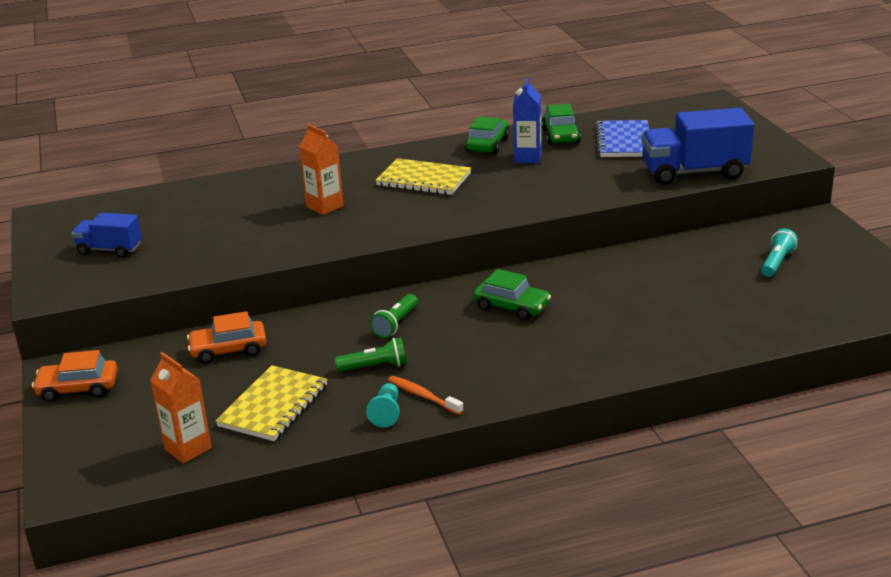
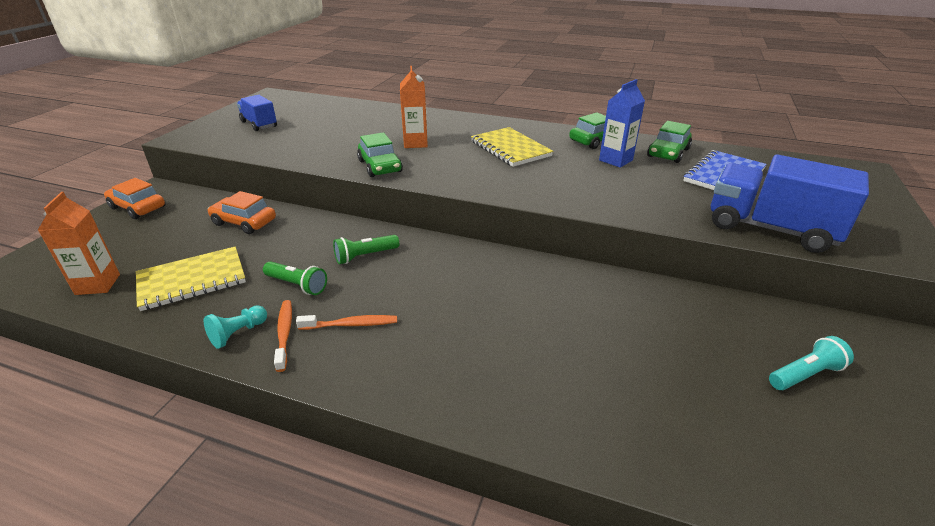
camera: 35 degrees right, 5 degrees up
(464, 368) = (351, 324): none -> orange toothbrush
(512, 307) = (468, 286): green car -> green car (380, 166)

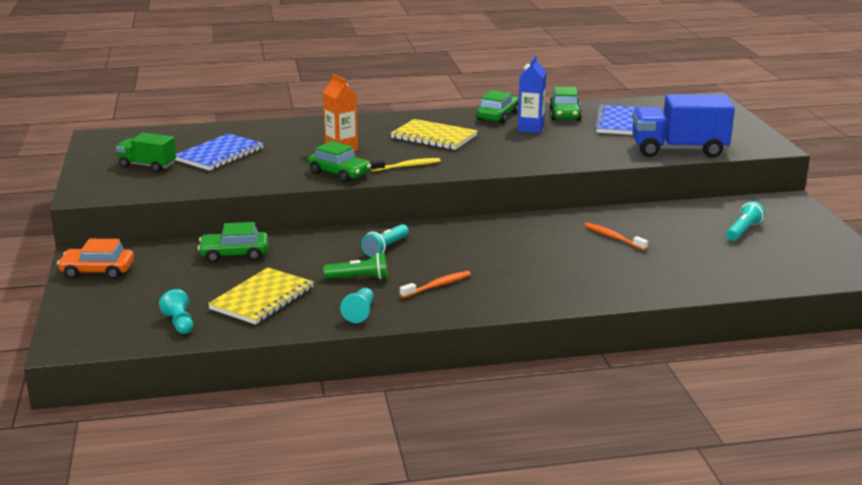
camera: 30 degrees left, 10 degrees down
(98, 284) = (179, 323): orange carton -> turquoise pawn
(244, 222) = (234, 254): orange car -> green car
(259, 124) = (147, 166): blue truck -> green truck
(284, 333) = (395, 303): orange toothbrush -> orange toothbrush (613, 237)
(320, 126) = (219, 154): none -> blue notebook
(365, 256) = (385, 248): green flashlight -> turquoise flashlight
(447, 174) = (407, 166): none -> yellow toothbrush

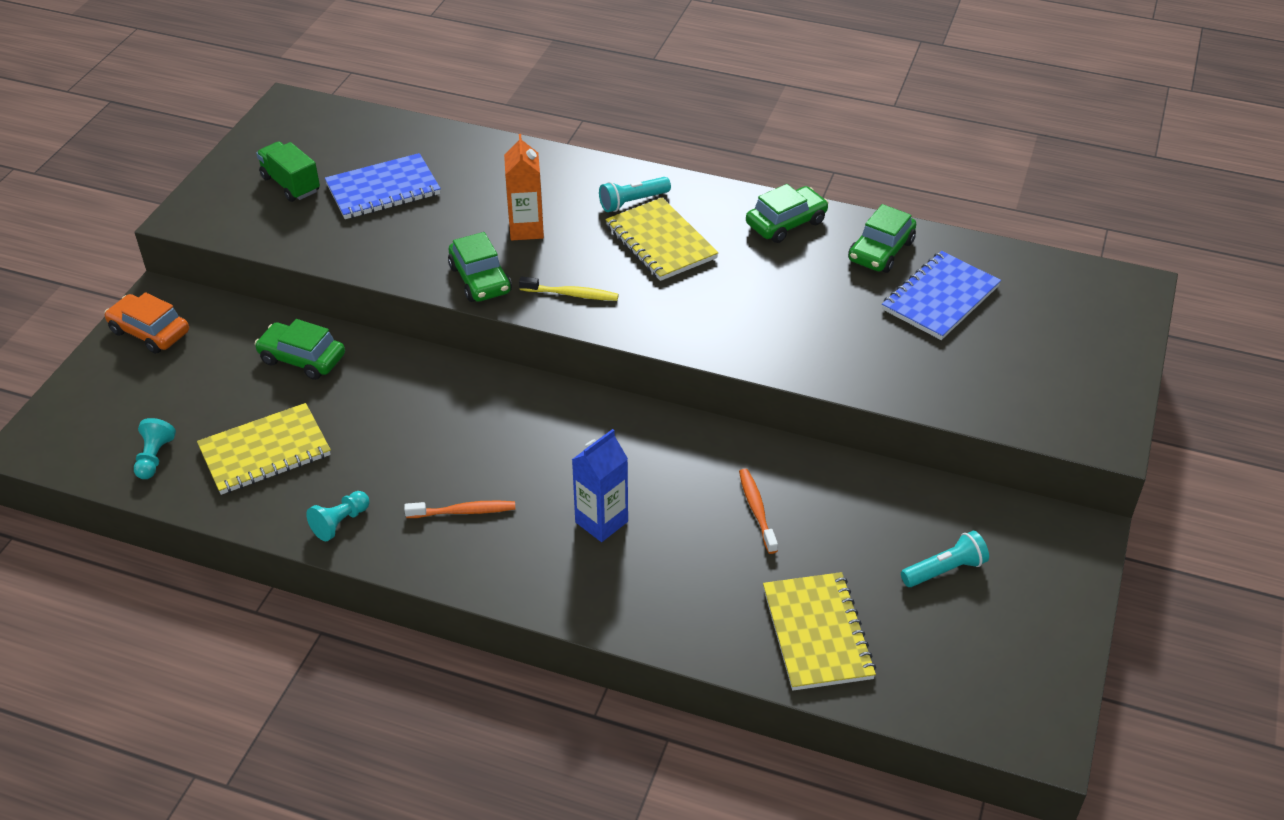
camera: 30 degrees right, 20 degrees up
(359, 278) = (393, 459): green flashlight -> none
(385, 248) = (469, 415): turquoise flashlight -> turquoise flashlight (632, 202)
(530, 128) = (803, 267): blue carton -> blue carton (601, 522)
(678, 150) = (958, 393): blue truck -> none
(711, 271) = (817, 633): none -> yellow notebook

